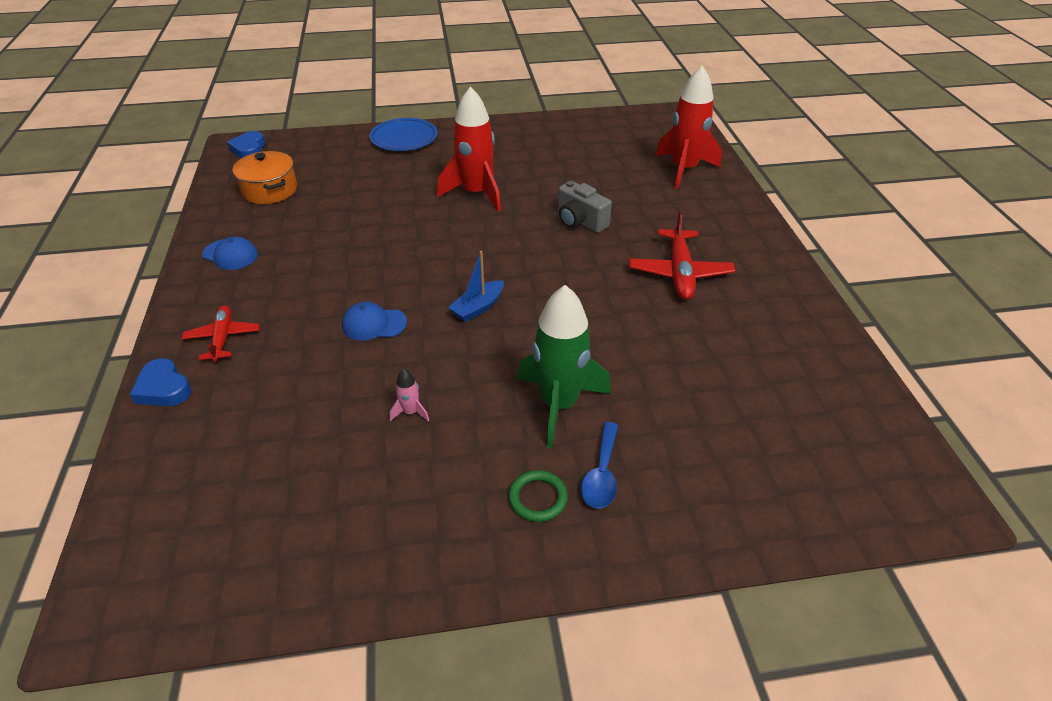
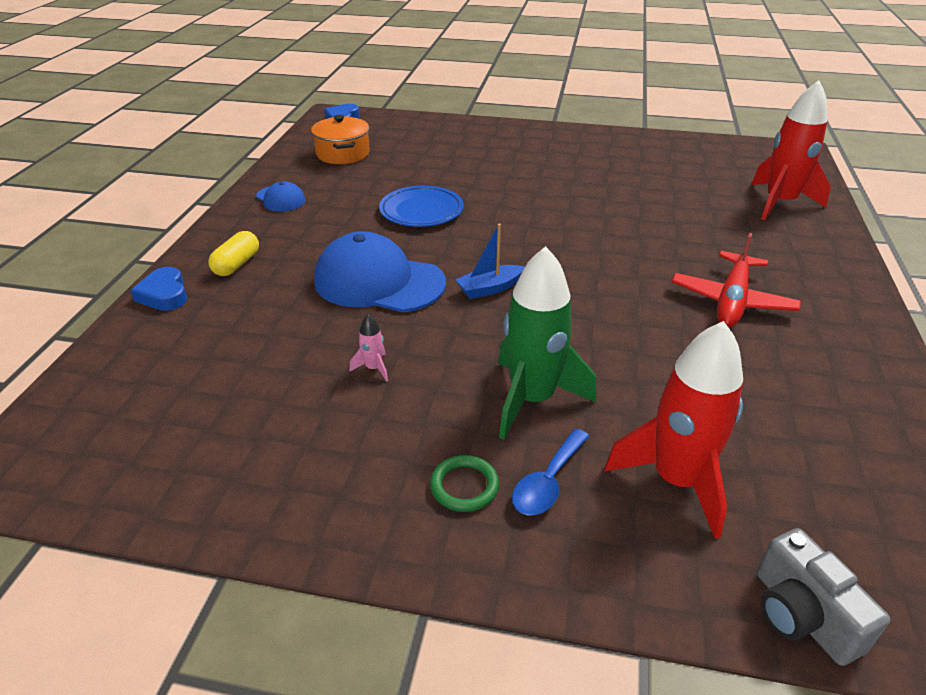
camera: 20 degrees right, 5 degrees down
(223, 338) = (237, 264): red plane -> yellow capsule
(374, 324) = (378, 282): blue cap -> blue cap, size x2.00
(404, 138) = (488, 131): blue plate -> blue plate (421, 211)
(476, 193) = (537, 188): red rocket -> red rocket (676, 480)
(580, 221) = (637, 231): grey camera -> grey camera (802, 615)

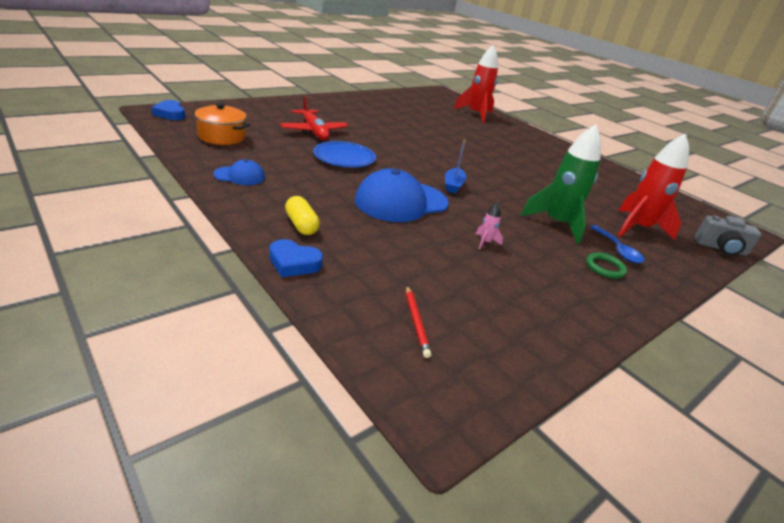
camera: 55 degrees left, 5 degrees down
(141, 396) = (416, 322): none -> red pencil
(732, 301) = (533, 158): red plane -> red plane (314, 131)

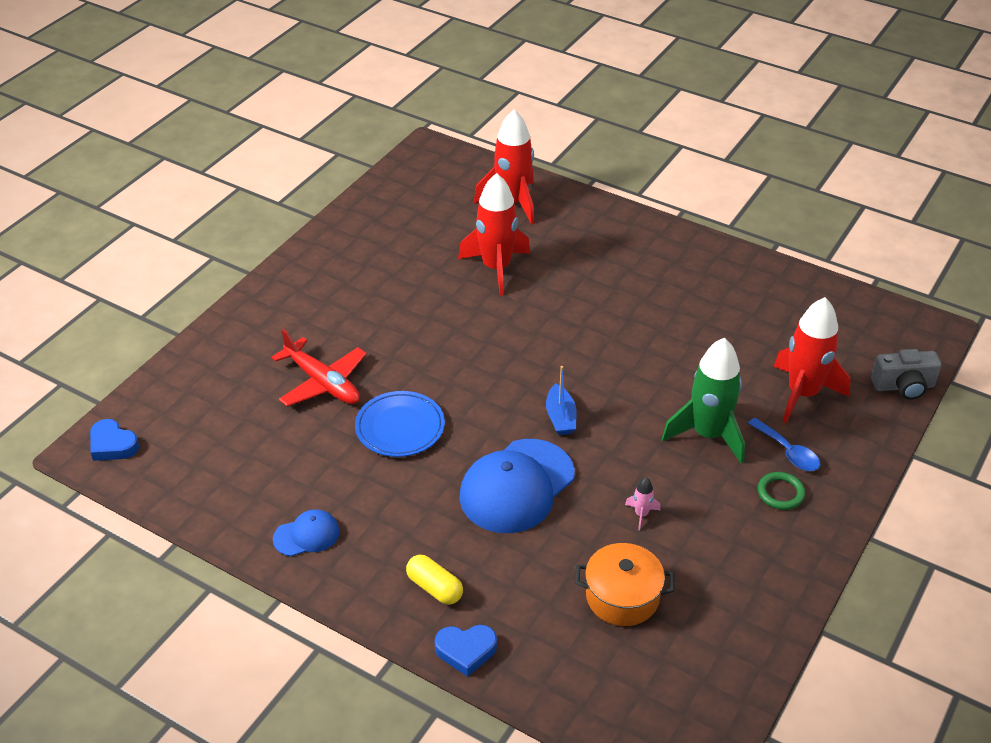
camera: 15 degrees left, 10 degrees up
(222, 137) = (220, 463): orange pot -> orange pot (622, 597)
(416, 322) = (624, 672): red pencil -> none
(451, 128) = (496, 268): none -> red rocket

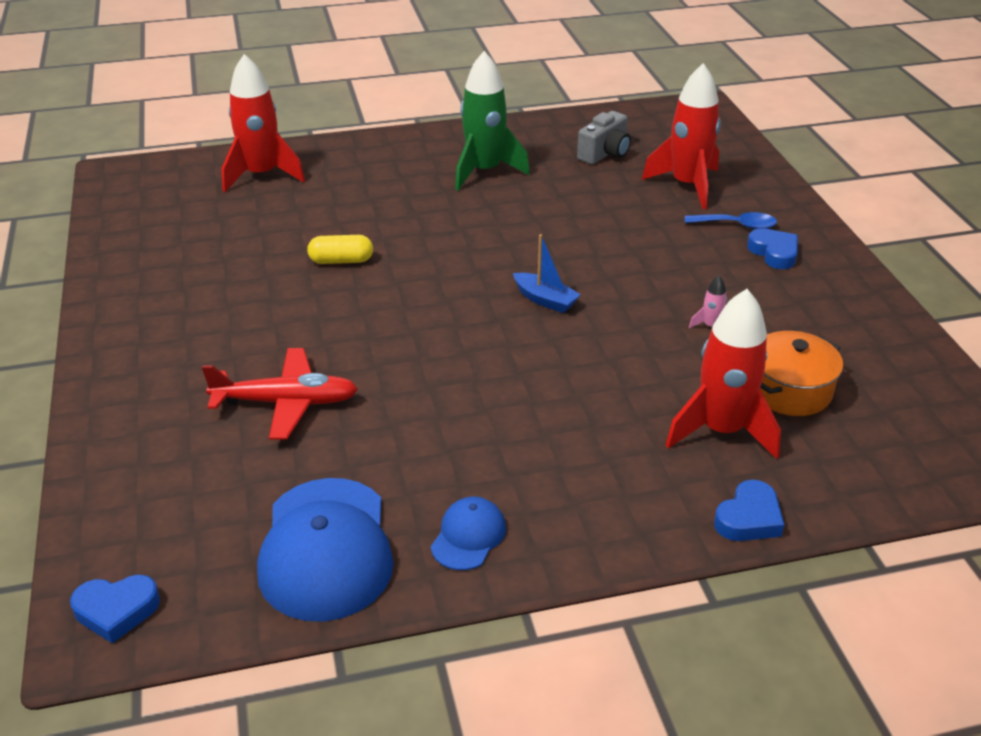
camera: 45 degrees left, 5 degrees down
(400, 427) = (420, 391): blue plate -> none
(435, 588) = (647, 491): yellow capsule -> yellow capsule (341, 260)
(496, 268) = (320, 227): red rocket -> red rocket (721, 430)
(517, 486) = (590, 369): blue cap -> blue cap (326, 549)
(708, 434) = (669, 246): green rocket -> green rocket (484, 171)
(780, 493) = (774, 253): green ring -> blue heart
(903, 386) = (739, 147): grey camera -> grey camera (605, 153)

